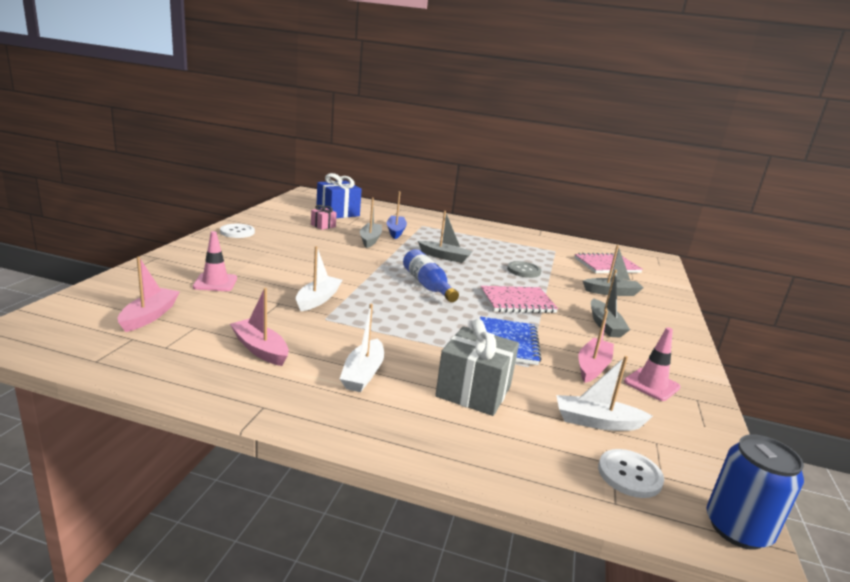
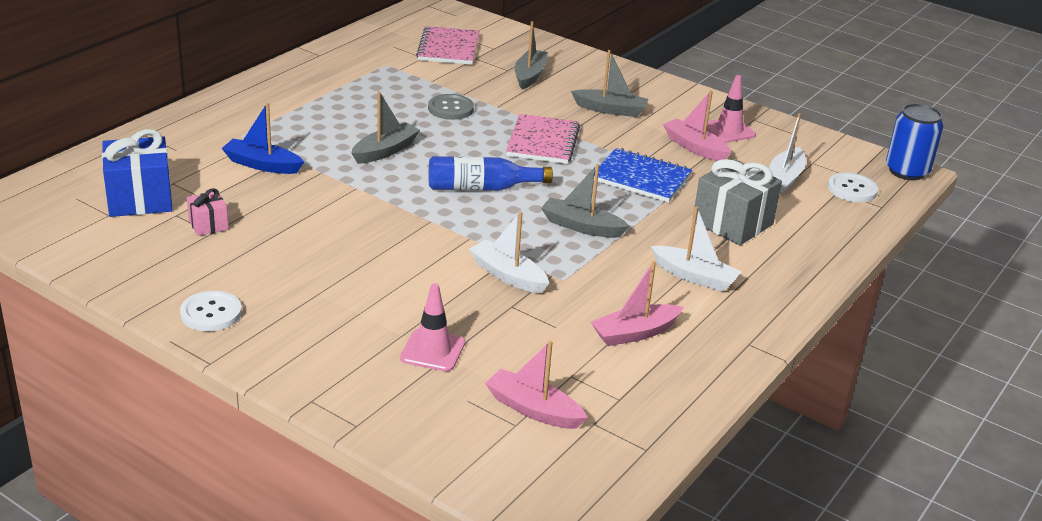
camera: 70 degrees left, 10 degrees up
(370, 240) = (294, 195): grey boat -> grey boat (581, 226)

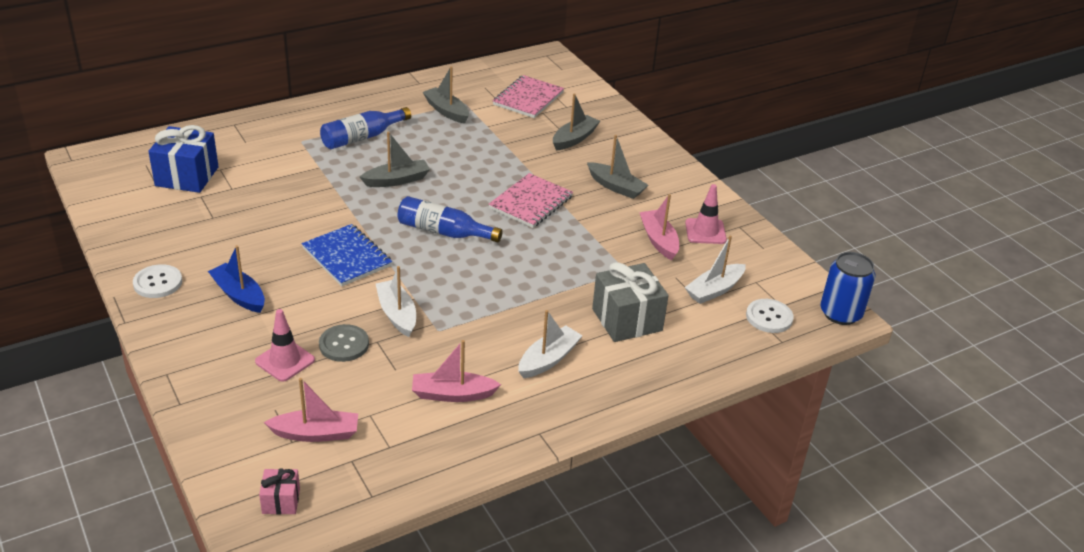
camera: 25 degrees right, 5 degrees up
(208, 225) = (215, 210): pink gift -> pink gift (281, 501)
(262, 165) = (295, 170): blue boat -> blue boat (239, 295)
(307, 118) = (362, 137): none -> blue bottle
(450, 108) = (481, 154): grey button -> grey button (344, 344)
(533, 409) = (316, 433): pink boat -> pink boat turned 120 degrees clockwise
(581, 226) = (494, 288): grey boat -> grey boat (446, 111)
(641, 178) = (585, 257): blue notebook -> blue notebook (347, 257)
(694, 277) = (548, 359): white boat -> white boat turned 105 degrees counterclockwise

